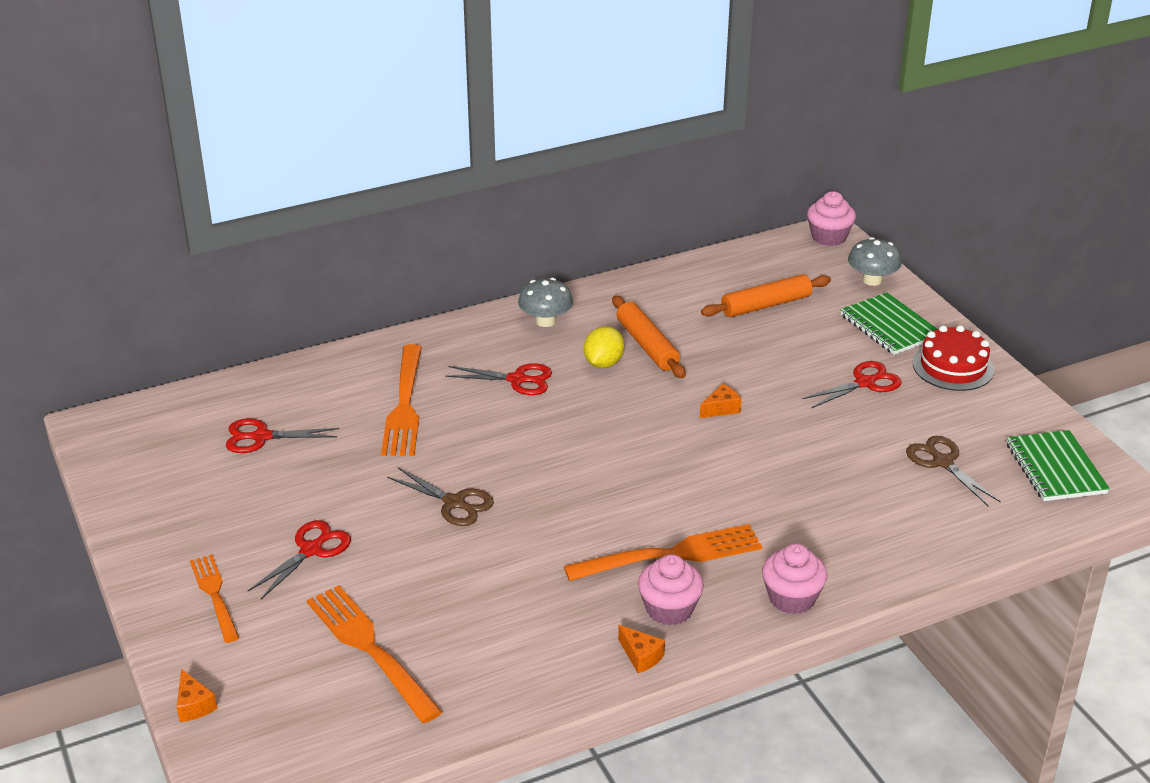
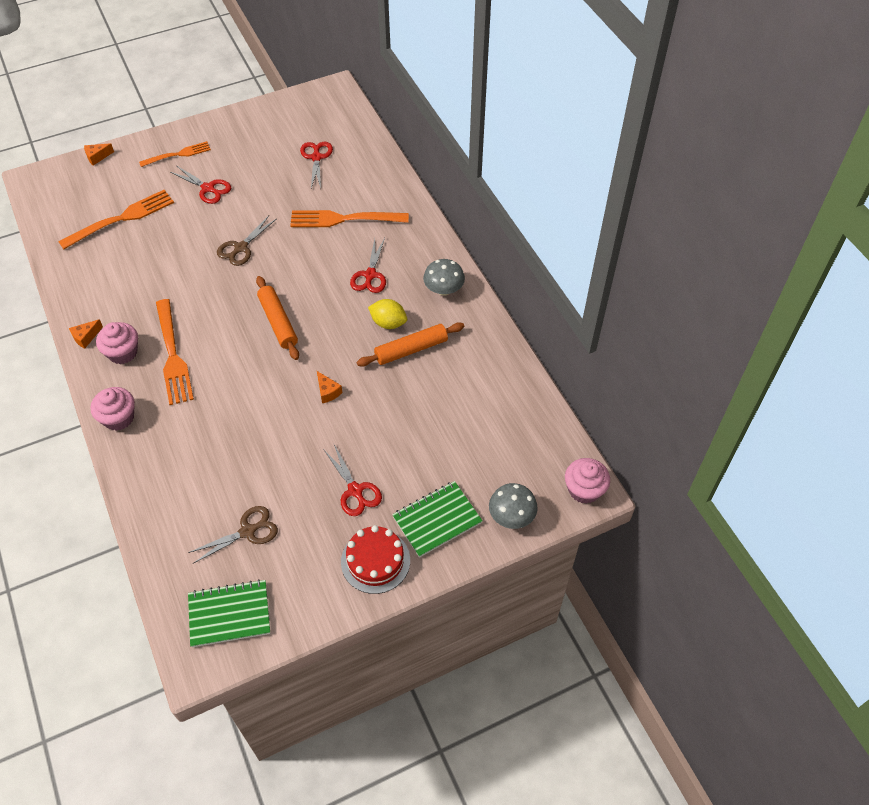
camera: 90 degrees right, 20 degrees up
(765, 305) = (468, 431): orange rolling pin -> orange rolling pin (278, 322)

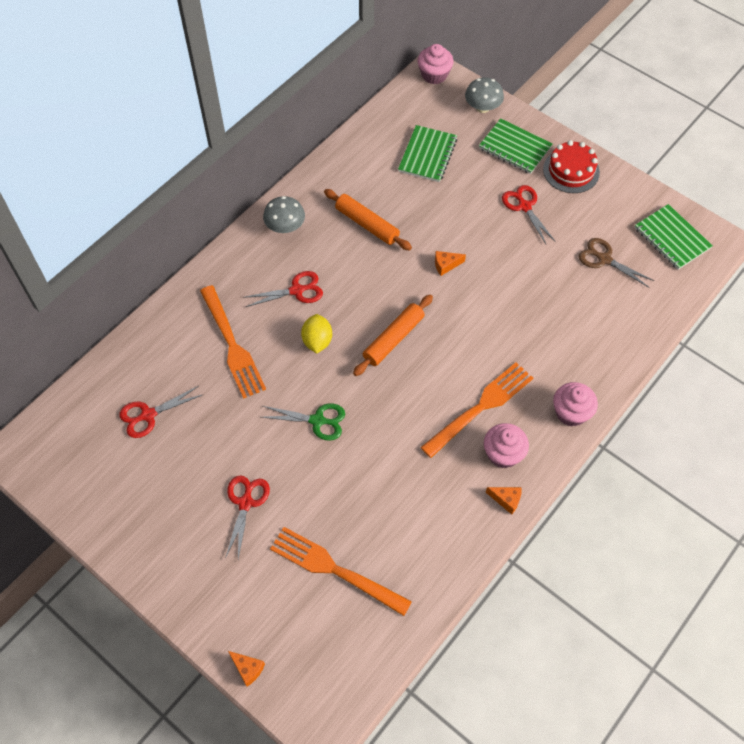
camera: 115 degrees left, 5 degrees up
(178, 154) = (203, 570): orange fork -> none
(241, 248) = (317, 420): brown scissors -> green scissors
(328, 391) = (446, 265): orange cheese -> orange cheese turned 135 degrees counterclockwise
(355, 491) = (524, 206): red scissors -> red scissors turned 60 degrees counterclockwise
(388, 323) = (346, 252): yellow lemon -> yellow lemon (317, 341)
(469, 433) = (427, 155): none -> green notebook

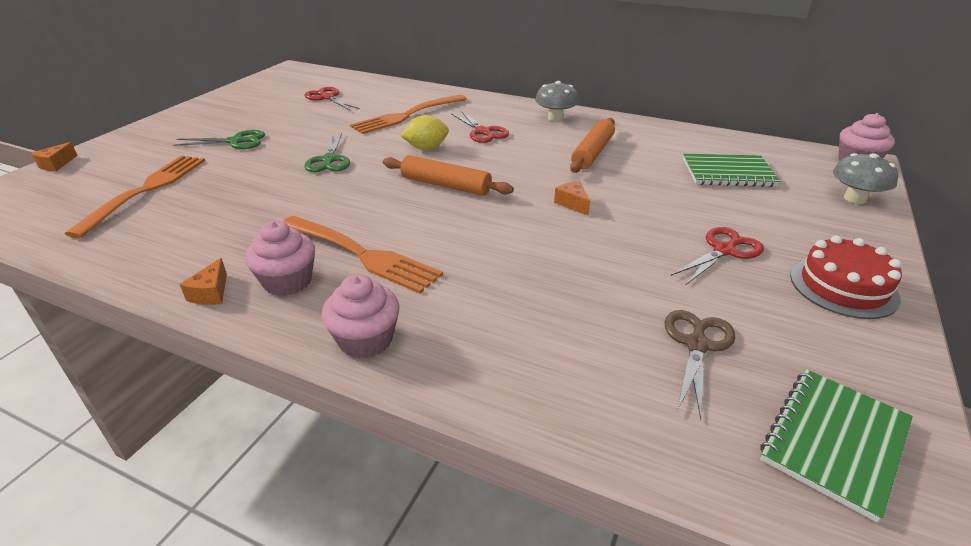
camera: 75 degrees right, 25 degrees down
(245, 502) = (236, 141): red scissors -> green scissors
(514, 148) = (819, 230): green notebook -> none

